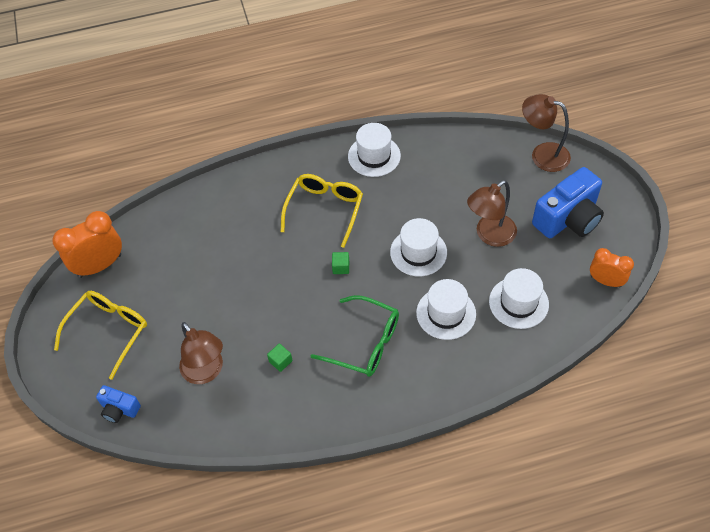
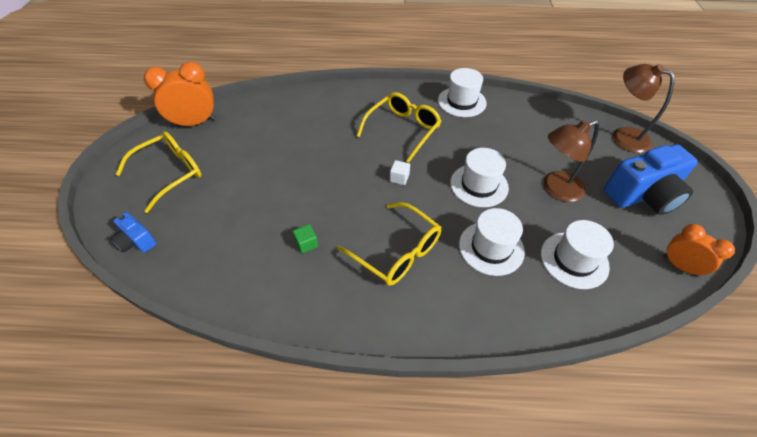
camera: 15 degrees right, 5 degrees down
(206, 372) = (233, 232): brown lamp -> none
(341, 267) = (399, 178): green cube -> white cube
(365, 343) = (397, 252): green glasses -> yellow glasses

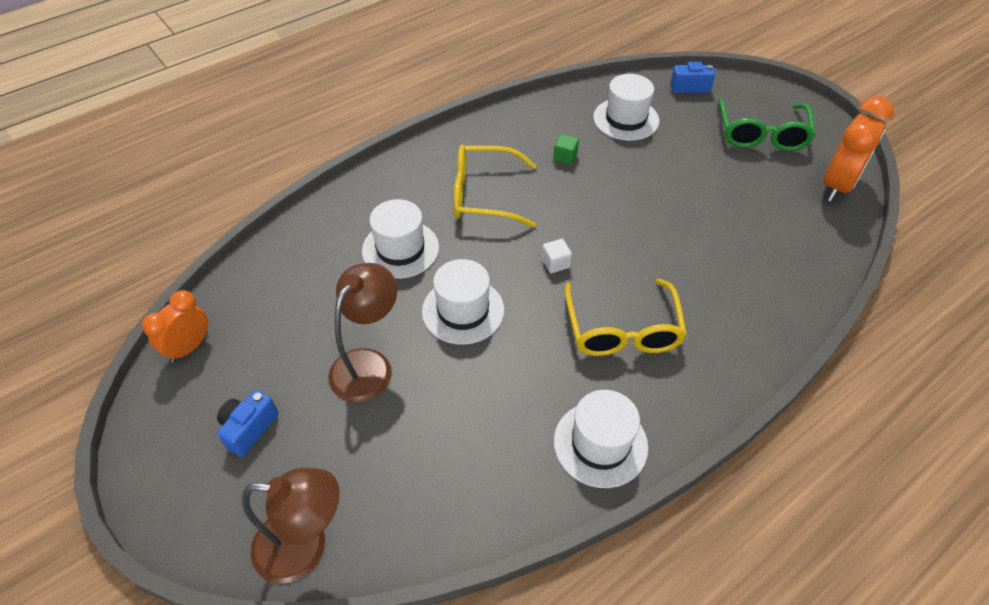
camera: 140 degrees right, 0 degrees up
(170, 173) = (761, 134): yellow glasses -> green glasses
(574, 260) = (310, 286): white hat -> white hat (626, 119)
(643, 195) = (249, 428): blue camera -> blue camera, size x0.51
(680, 266) = (189, 347): orange clock -> orange clock turned 120 degrees clockwise

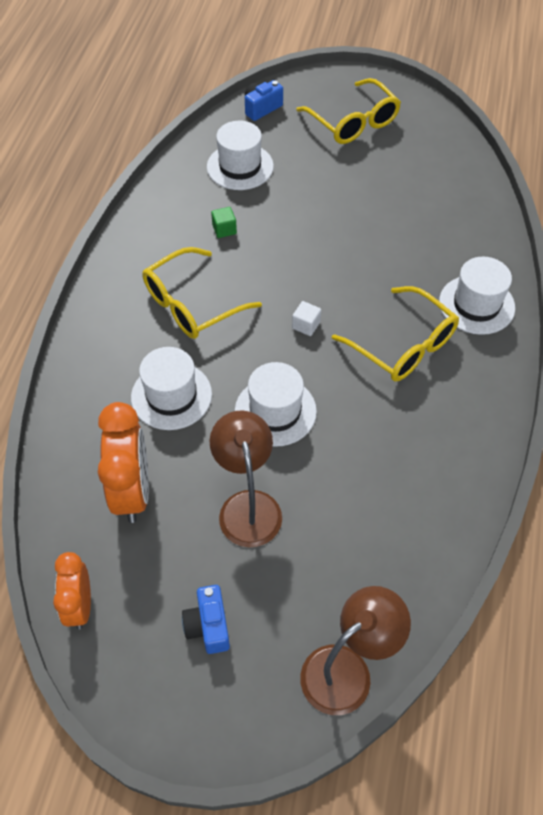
camera: 40 degrees left, 5 degrees up
(600, 444) = (467, 438): white hat -> white hat (476, 304)
(761, 134) = (353, 122): green glasses -> yellow glasses
(837, 185) = (441, 136): orange clock -> orange clock (132, 491)

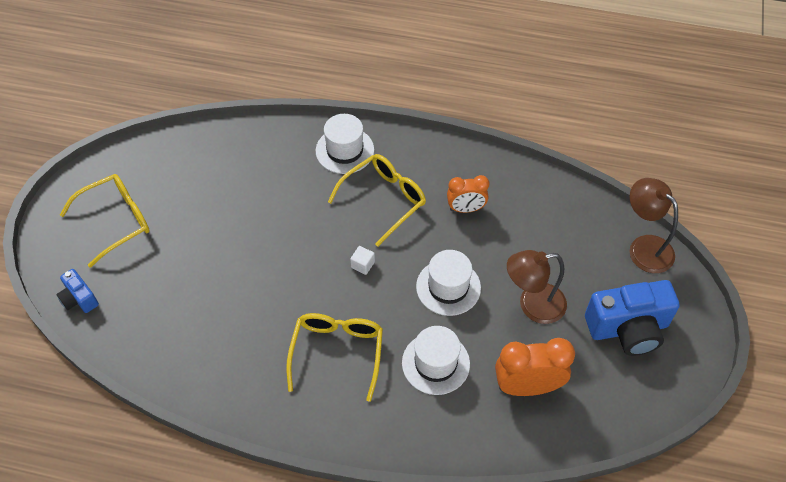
camera: 90 degrees left, 0 degrees up
(80, 605) = (626, 415): orange clock -> orange clock (466, 209)
(191, 304) = (337, 352): yellow glasses -> yellow glasses turned 135 degrees counterclockwise
(208, 626) = (628, 328): blue camera -> blue camera, size x1.97
(224, 229) = (247, 328): green cube -> none
(240, 167) = (163, 317): white hat -> none

